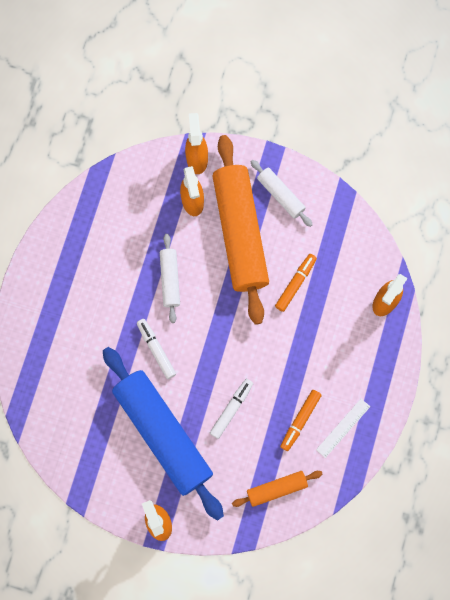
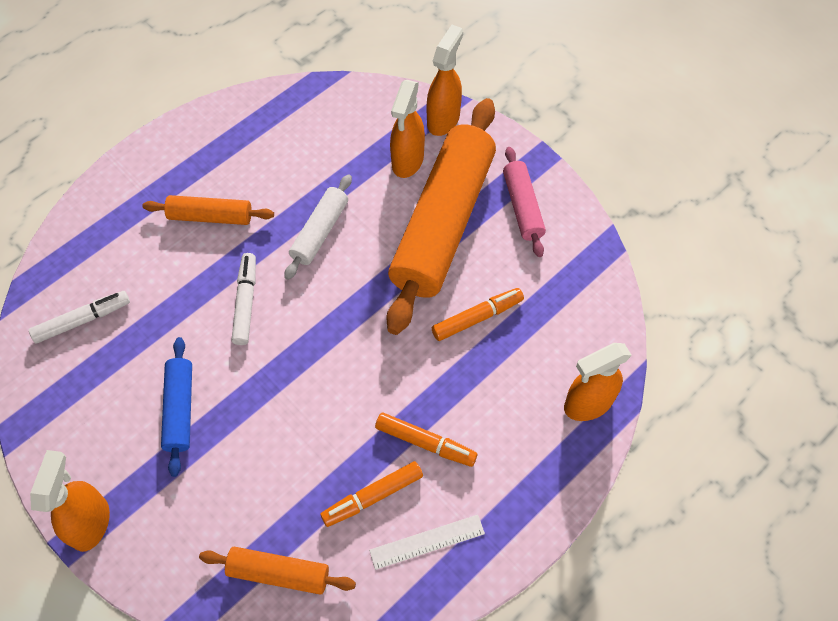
camera: 30 degrees right, 15 degrees down
(96, 306) = (210, 216): none -> orange rolling pin
(163, 434) = (179, 409): blue rolling pin -> blue rolling pin, size x0.46
(231, 409) = (290, 428): white marker -> white marker (82, 320)
(280, 195) = (522, 207): white rolling pin -> pink rolling pin
(310, 374) = (425, 443): none -> orange marker

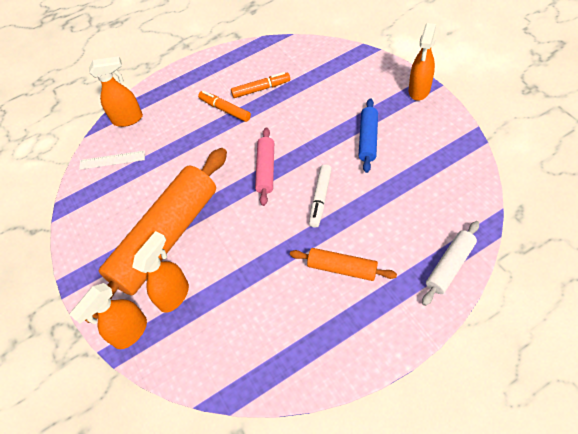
camera: 160 degrees left, 5 degrees down
(82, 320) = (439, 200): white marker -> none
(279, 573) = (316, 63): orange rolling pin -> none
(320, 232) = (258, 243): white rolling pin -> white rolling pin (450, 266)
(427, 542) = (238, 69): white ruler -> white ruler (112, 160)
(477, 318) = (169, 171): orange marker -> none
(522, 207) = (105, 243): pink rolling pin -> pink rolling pin (266, 170)

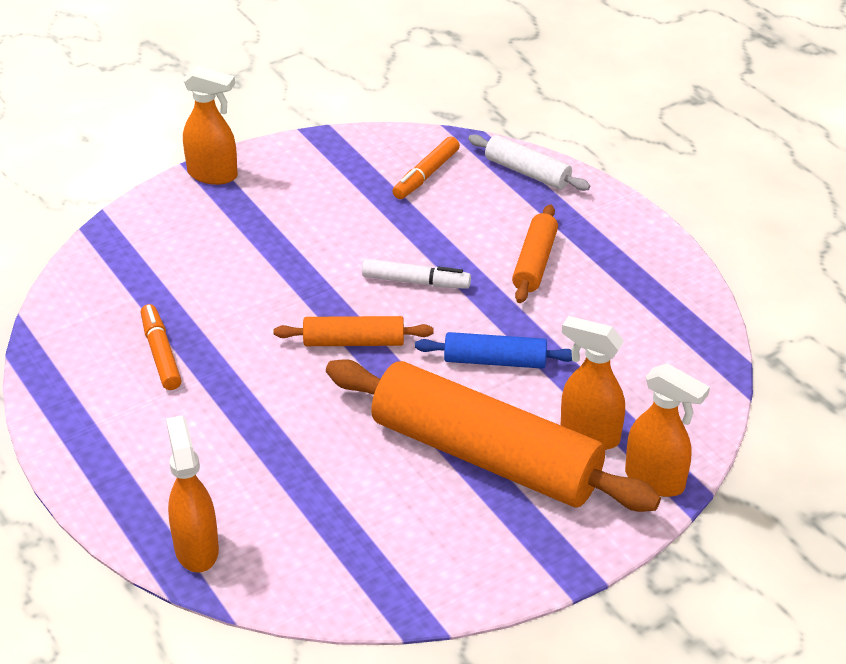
camera: 100 degrees left, 15 degrees down
(112, 160) = (304, 558): white ruler -> none
(225, 109) = (203, 400): orange marker -> orange marker (426, 175)
(266, 170) = (353, 341): pink rolling pin -> orange rolling pin
(368, 139) = (305, 230): blue rolling pin -> blue rolling pin (495, 360)

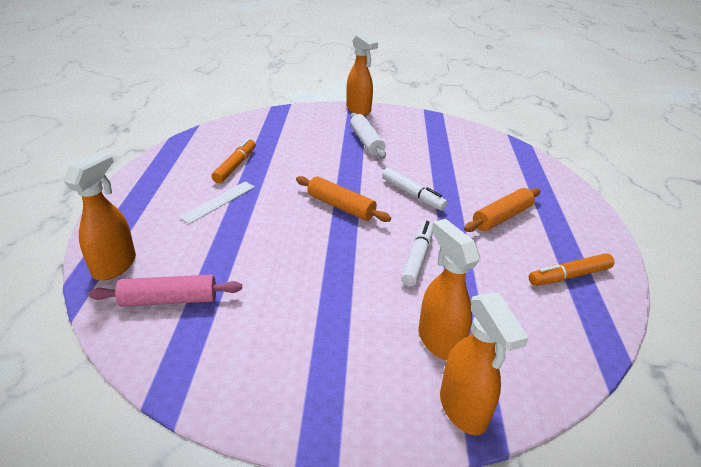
camera: 35 degrees right, 5 degrees down
(206, 413) = (218, 201): none -> white ruler
(303, 545) = (169, 300): none -> pink rolling pin
(426, 175) = (474, 150): orange marker -> orange marker (569, 276)
(485, 455) = (348, 312): orange rolling pin -> none
(495, 360) = (417, 258): blue rolling pin -> white marker
(527, 172) = (541, 172): white rolling pin -> white rolling pin (366, 142)

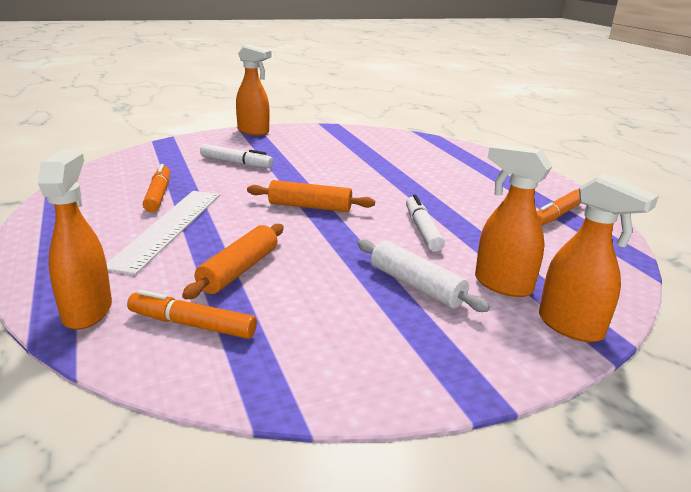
camera: 25 degrees left, 10 degrees down
(169, 300) = (192, 324): pink rolling pin -> orange marker
(218, 201) = (168, 228): white ruler -> white ruler, size x1.72
(366, 142) = (286, 154): white rolling pin -> white rolling pin (416, 285)
(412, 194) = (371, 185): white marker -> white marker (236, 163)
(502, 217) = (465, 187): orange rolling pin -> orange rolling pin (239, 270)

